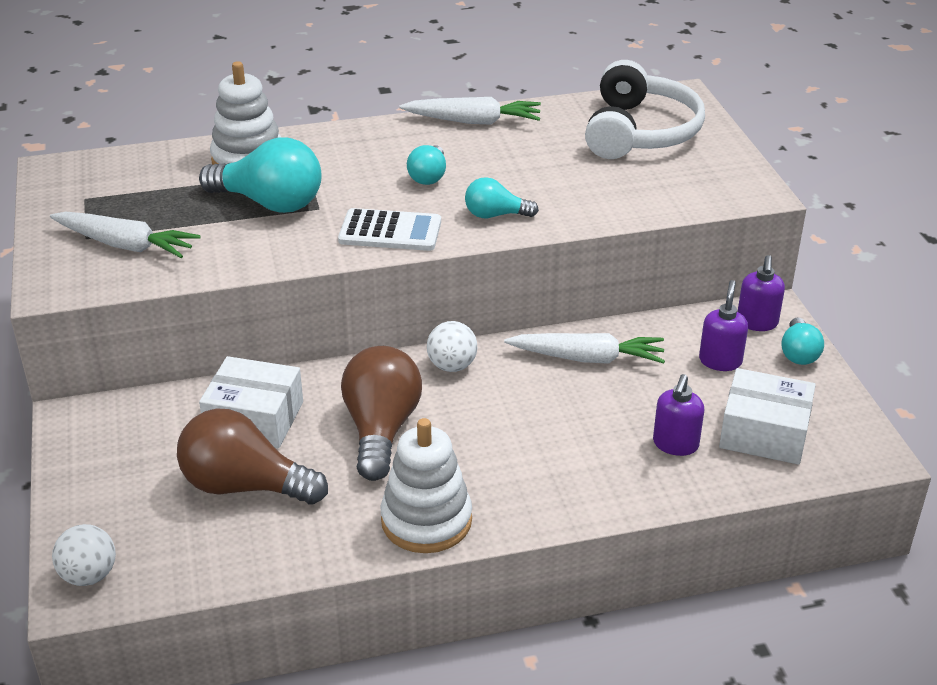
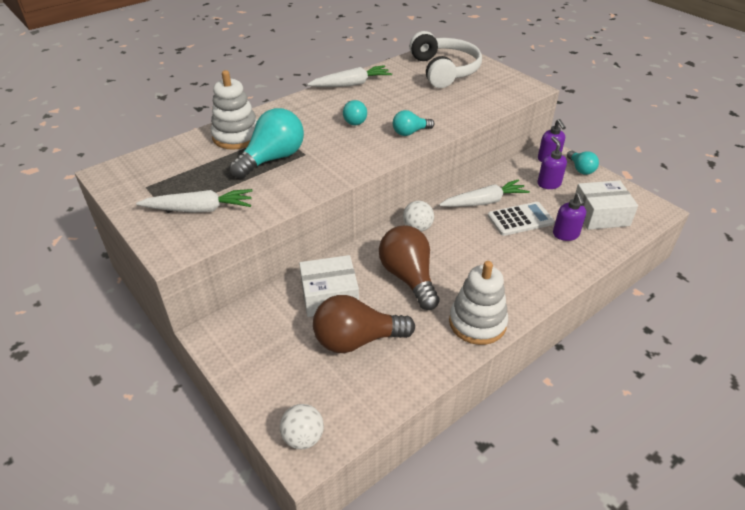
camera: 25 degrees left, 5 degrees up
(270, 203) = (272, 159): turquoise light bulb -> turquoise light bulb turned 45 degrees counterclockwise
(390, 231) = (359, 157): white calculator -> white calculator (520, 219)

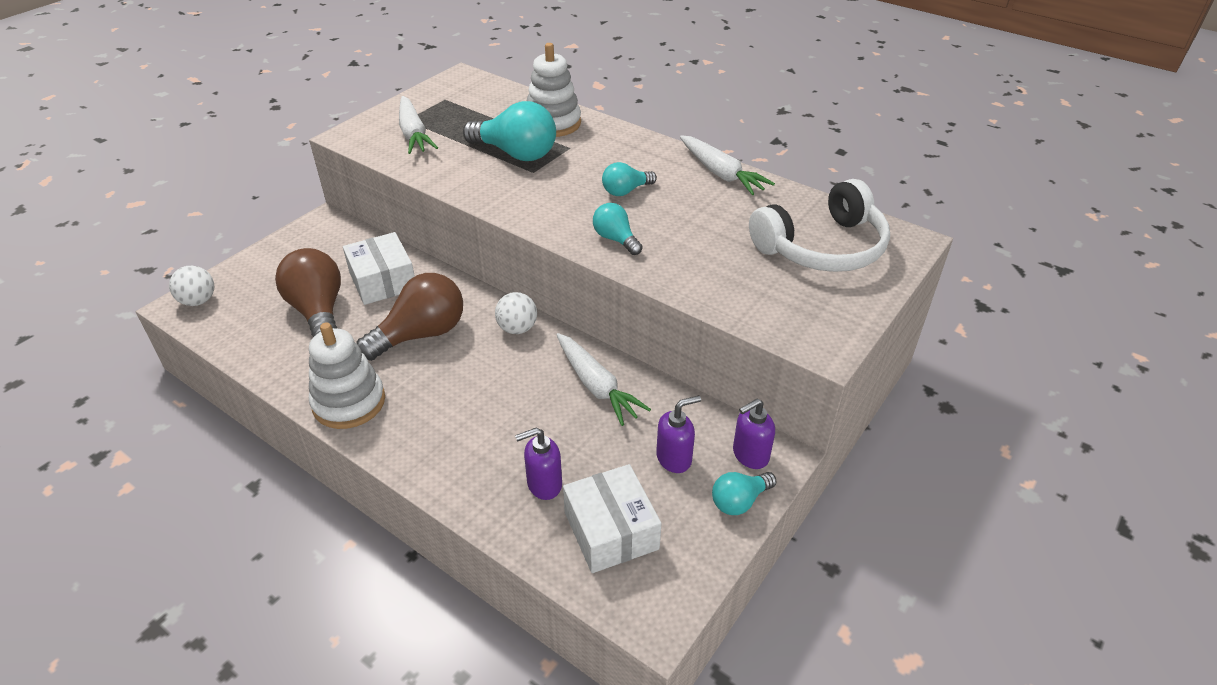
camera: 75 degrees right, 0 degrees up
(520, 219) = (566, 429): white calculator -> none

